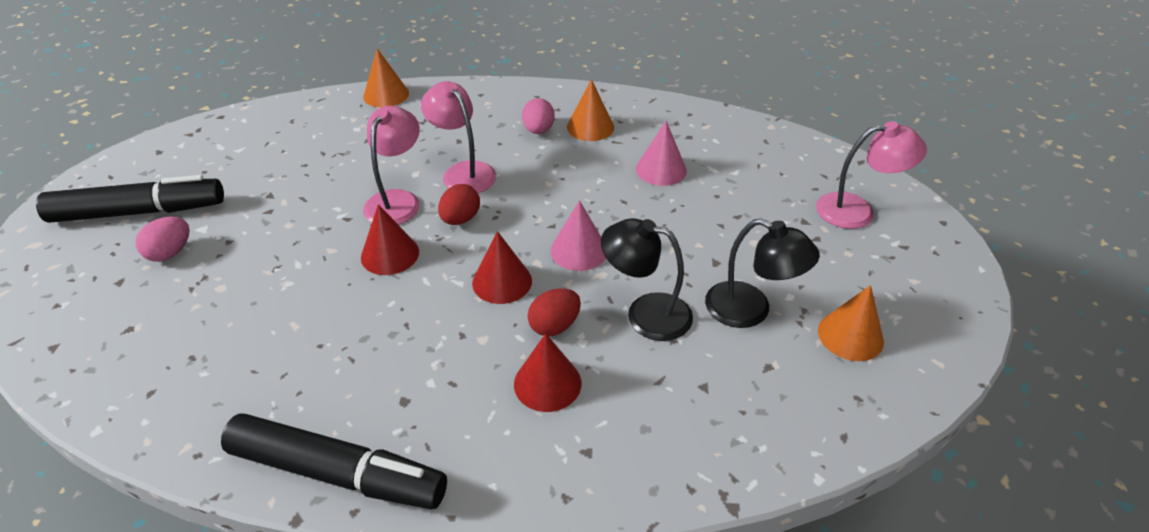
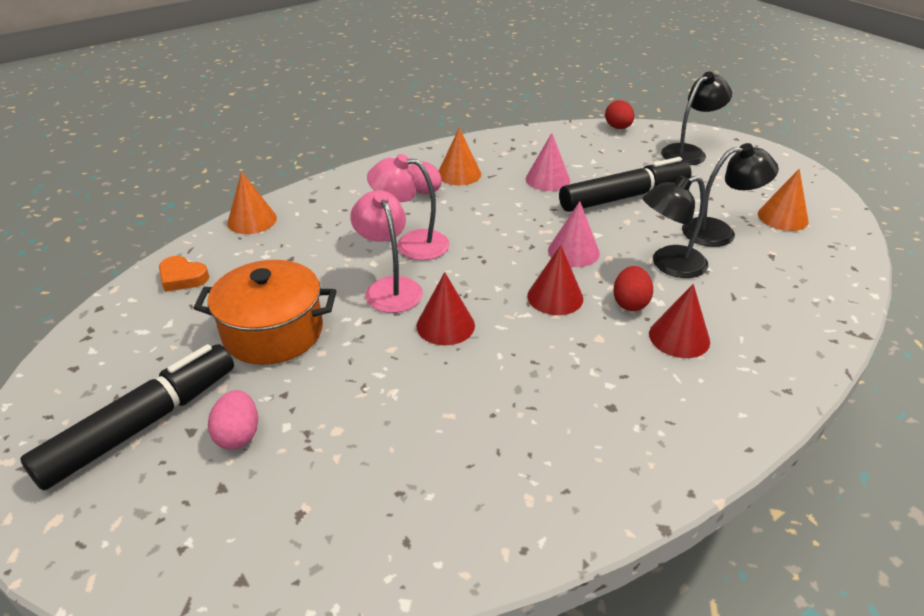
camera: 40 degrees left, 5 degrees down
(282, 191) = (273, 332): none -> orange pot
(288, 119) = (182, 277): none -> orange heart
(337, 473) = (643, 480): black marker -> black marker (624, 197)
(460, 219) = (461, 275): red egg -> red egg (618, 128)
(857, 211) = (689, 152): pink lamp -> black lamp

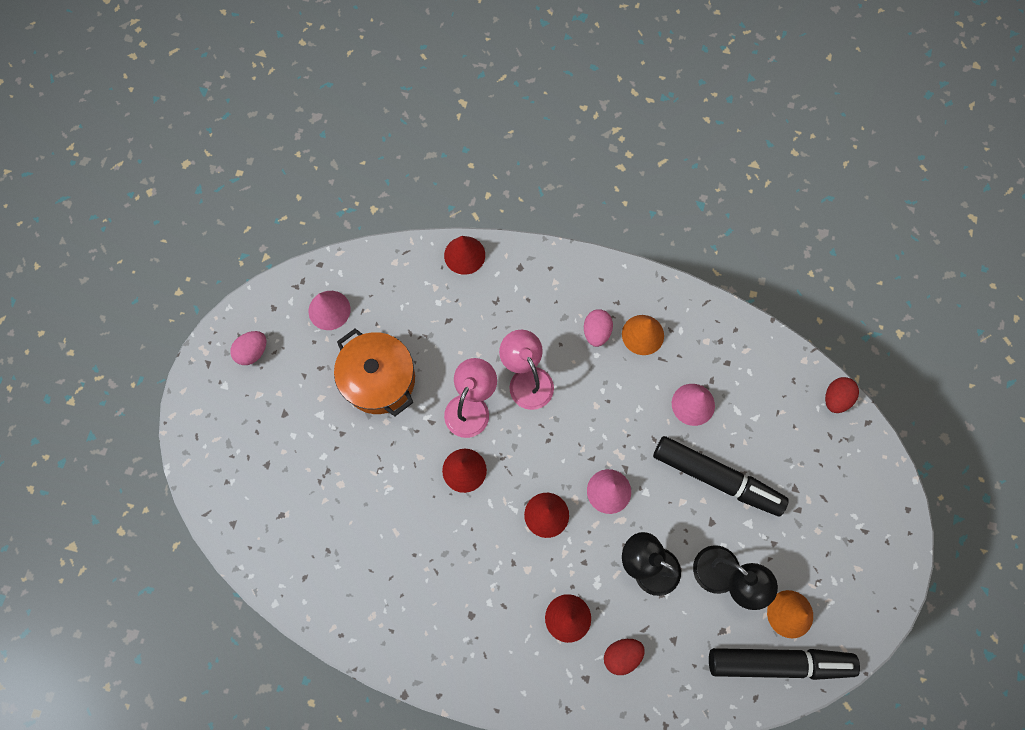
camera: 50 degrees right, 35 degrees up
(142, 425) = (269, 386): black marker -> black marker (778, 662)
(150, 327) = (329, 310): none -> pink cone
(182, 277) = (379, 278): orange heart -> none
(238, 435) = (299, 439): pink egg -> pink egg (253, 352)
(252, 220) = (464, 255): orange cone -> red cone
(630, 303) = (579, 566): red egg -> red egg (621, 655)
(689, 152) = (842, 484): black lamp -> none

